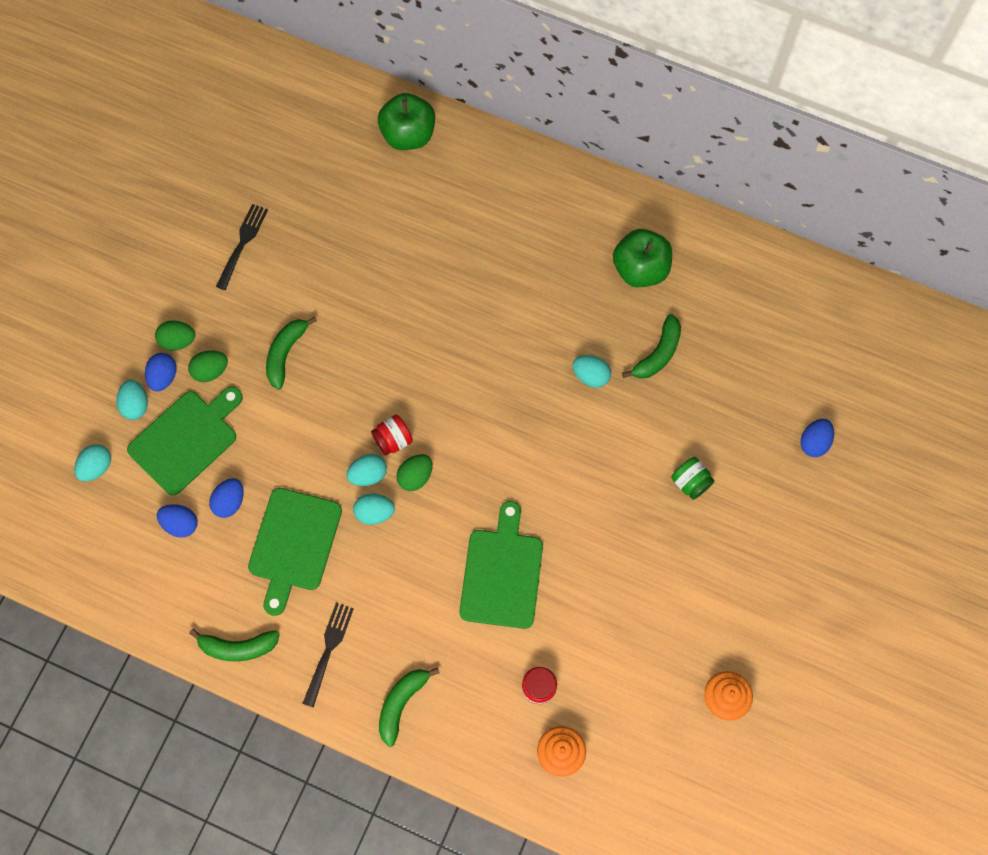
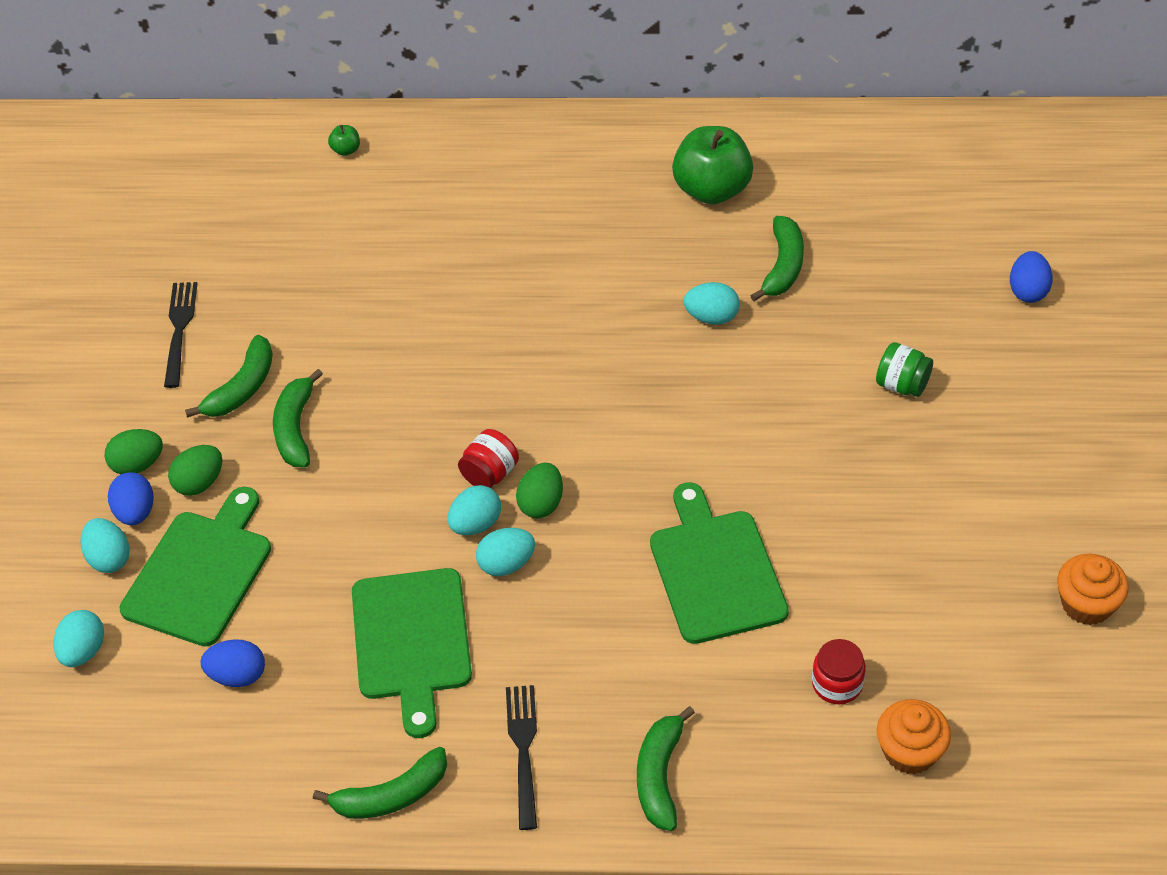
camera: 20 degrees left, 20 degrees down
(229, 502) = (296, 624): blue egg -> none
(264, 307) = (242, 388): none -> green banana
(408, 134) = (346, 150): green apple -> green apple, size x0.41

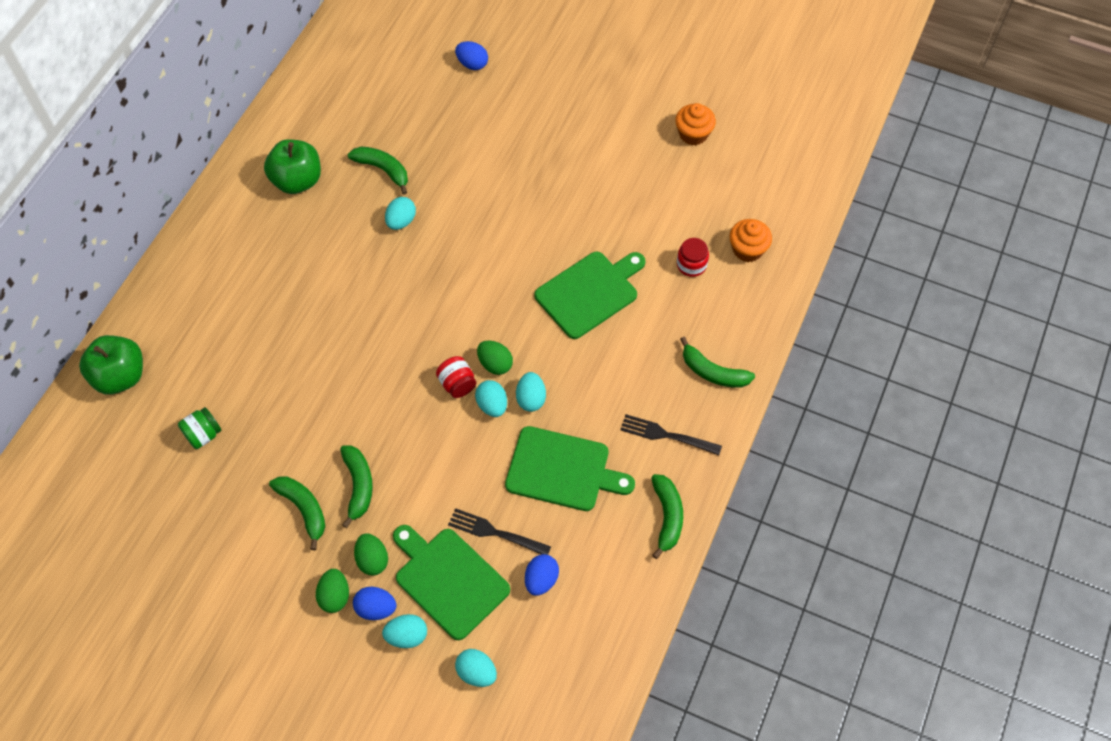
camera: 70 degrees left, 10 degrees up
(179, 330) = (226, 535): black fork -> black fork (495, 532)
(295, 428) = (358, 486): green banana -> green banana turned 120 degrees counterclockwise
(346, 150) = (120, 376): green apple -> green apple, size x2.46
(715, 571) = (589, 292): green cutting board -> green cutting board turned 135 degrees clockwise
(902, 385) = (506, 150): green jar -> green jar (203, 435)

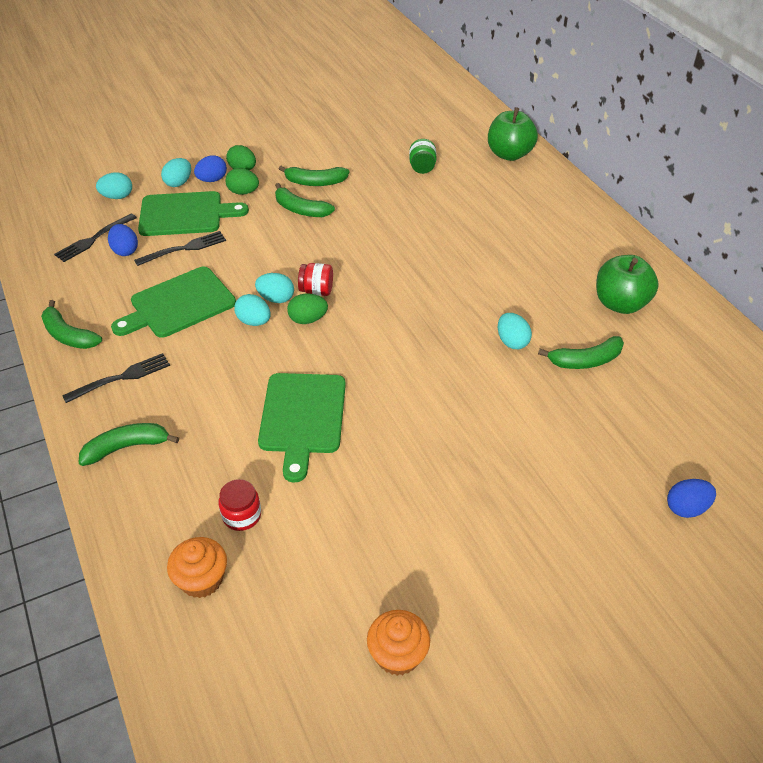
camera: 130 degrees right, 15 degrees down
(551, 624) = (94, 239): none -> black fork

